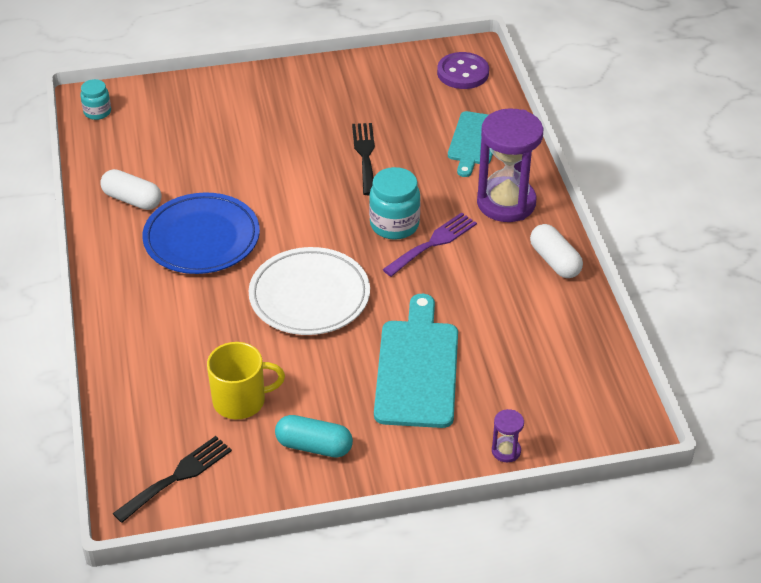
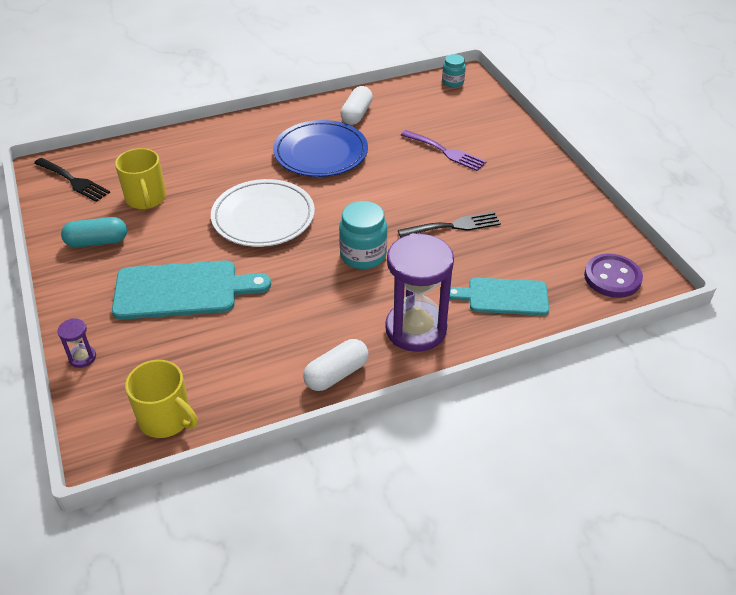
camera: 80 degrees right, 0 degrees up
(314, 446) = (97, 242): turquoise capsule -> turquoise capsule turned 75 degrees clockwise
(433, 243) = (344, 283): purple fork -> purple fork (446, 152)
(596, 383) = (166, 419): none -> yellow mug

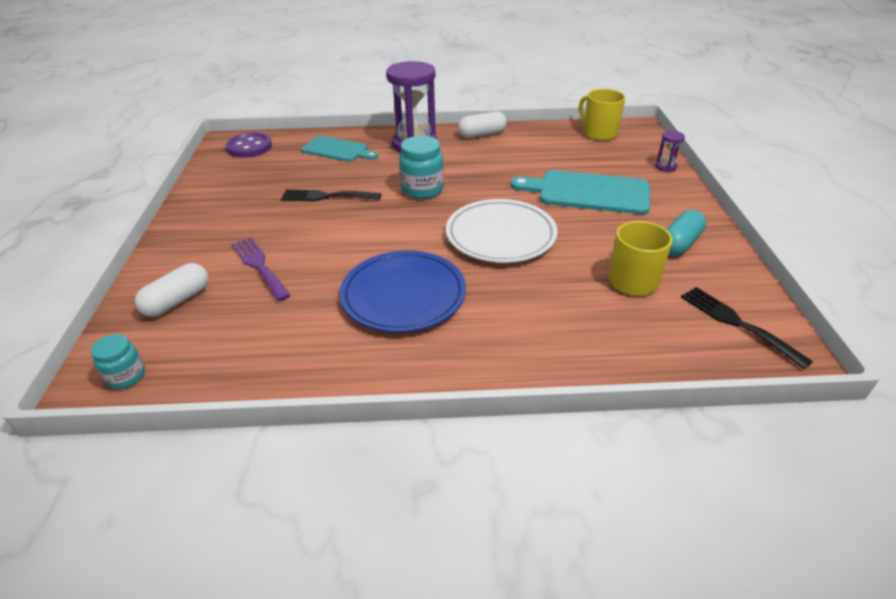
camera: 160 degrees left, 5 degrees down
(97, 242) = (679, 244): turquoise capsule -> turquoise capsule turned 60 degrees counterclockwise
(356, 114) = (317, 346): white capsule -> white capsule (177, 301)

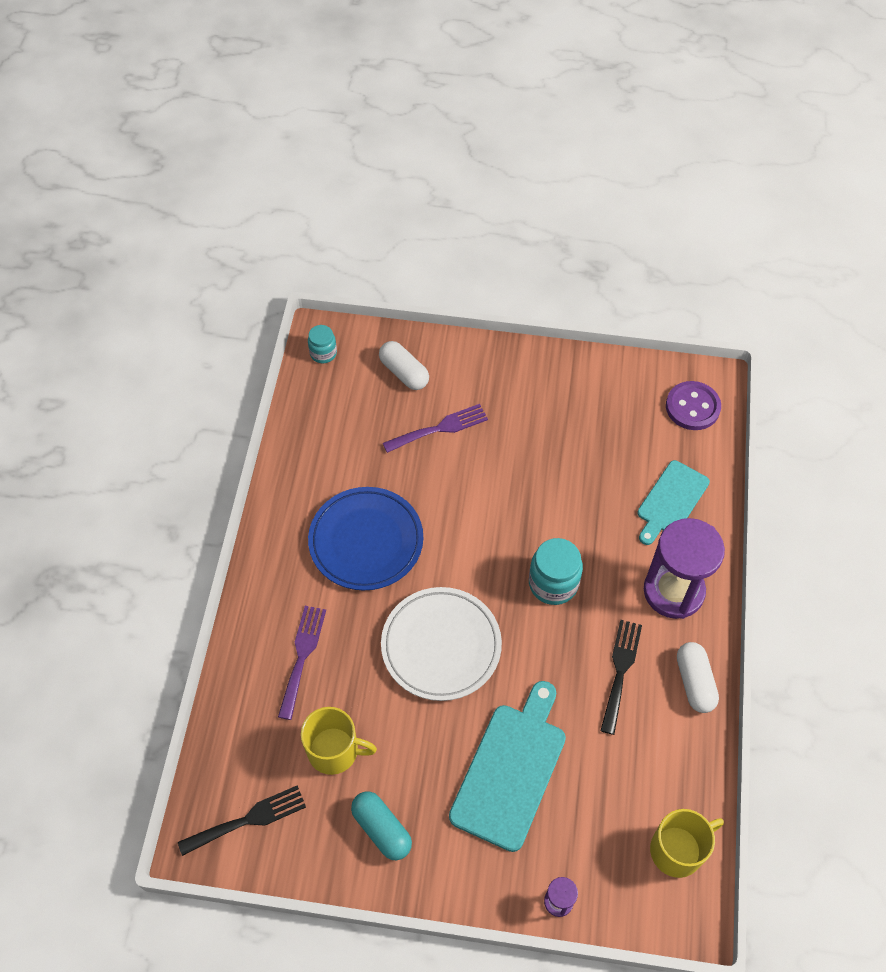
camera: 100 degrees right, 20 degrees up
(326, 196) = (556, 485): black fork -> black fork (620, 670)
(550, 318) = (302, 656): none -> purple fork

